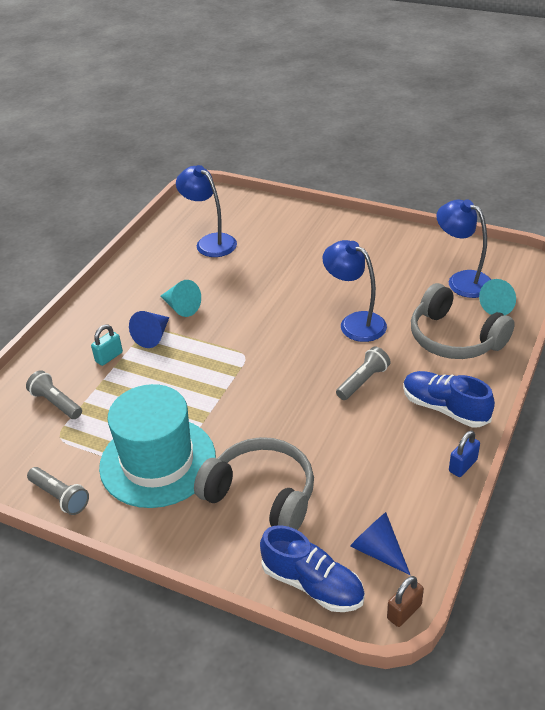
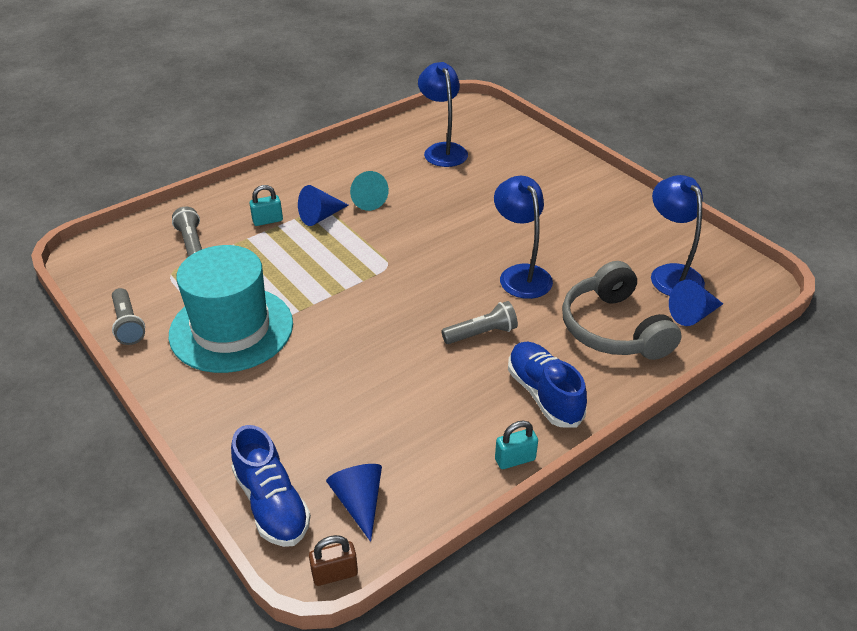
camera: 25 degrees right, 0 degrees up
(261, 494) = (296, 399): grey headphones -> none
(463, 465) = (515, 459): blue padlock -> turquoise padlock
(500, 305) = (693, 314): turquoise cone -> blue cone

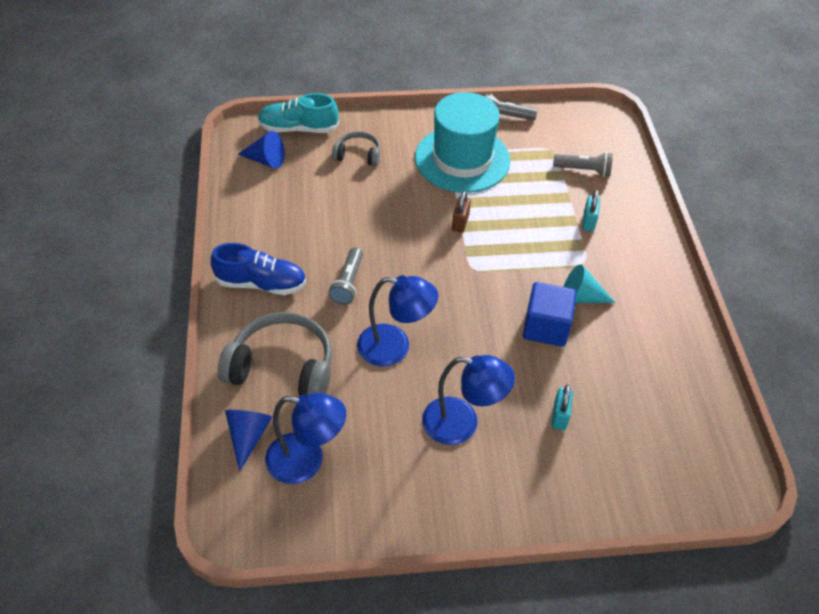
camera: 120 degrees right, 10 degrees up
(272, 504) = (298, 128): blue shoe -> turquoise shoe
(284, 417) = (358, 155): none -> grey headphones
(320, 216) = (573, 256): blue cone -> none
(335, 574) = (232, 134): brown padlock -> brown padlock (460, 222)
(416, 207) = (546, 327): none -> blue cube
(442, 150) = (641, 402): blue lamp -> blue lamp (462, 424)
(515, 459) = (227, 238): turquoise padlock -> turquoise padlock (559, 416)

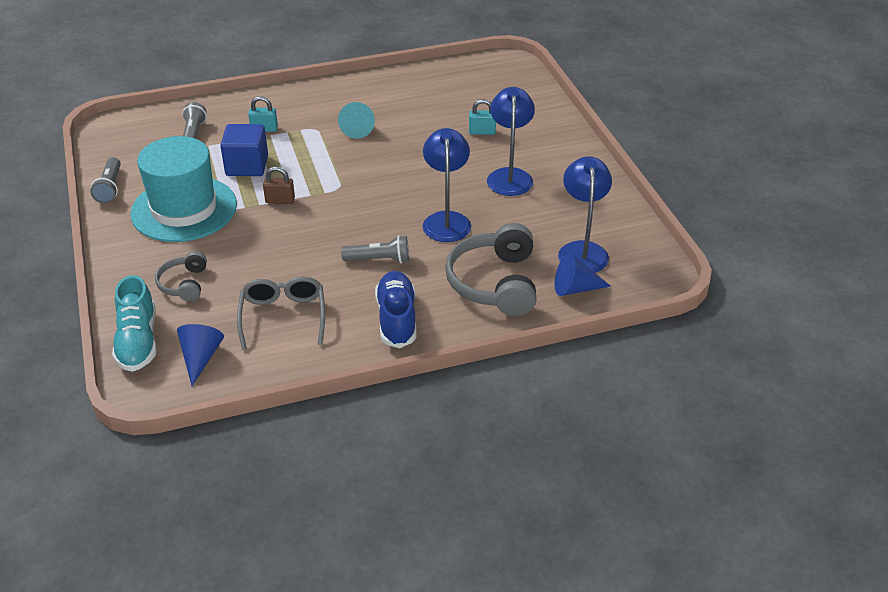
camera: 100 degrees left, 10 degrees down
(295, 210) = (283, 316): none -> grey glasses
(546, 327) = (396, 143): blue cube -> blue cube (247, 166)

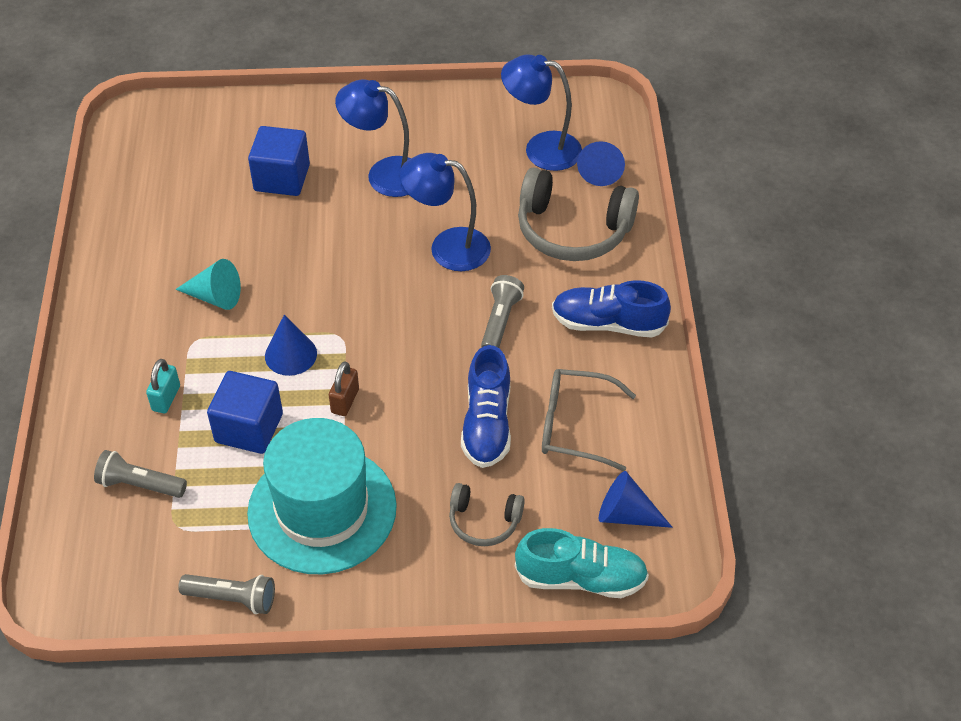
camera: 75 degrees left, 10 degrees up
(275, 270) = (487, 424): none -> blue shoe
(315, 169) = (290, 354): none -> blue cone
(482, 132) = (282, 178): turquoise padlock -> blue cube

